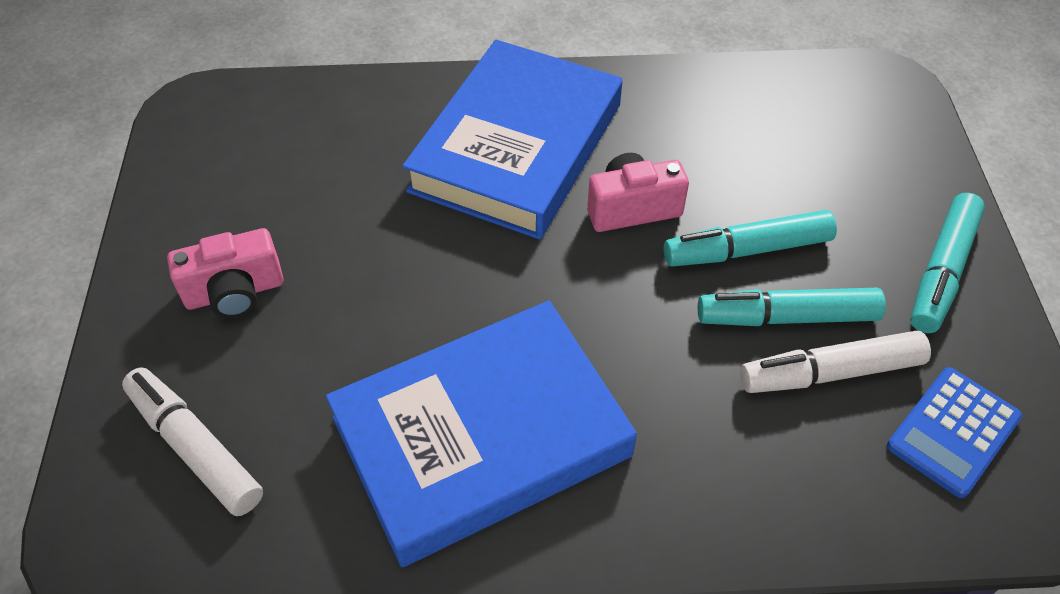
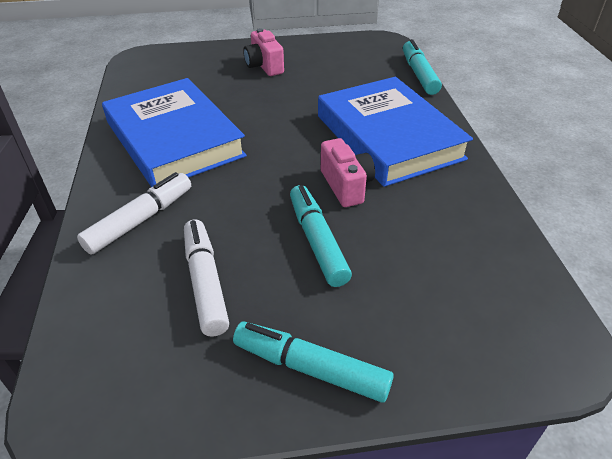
camera: 85 degrees right, 10 degrees down
(195, 448) = (180, 69): white marker -> white marker (140, 220)
(517, 147) = (388, 137): blue book -> blue book turned 45 degrees clockwise
(787, 317) = (255, 261): turquoise marker -> turquoise marker (419, 74)
(953, 432) = (145, 354): blue calculator -> none

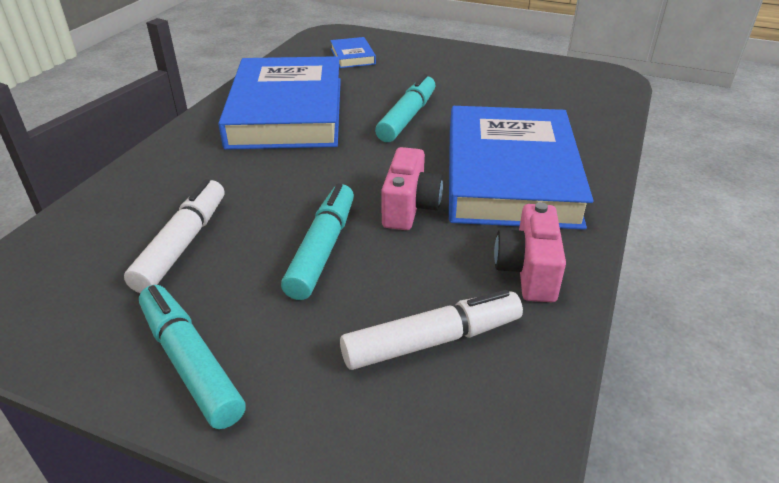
camera: 30 degrees right, 5 degrees down
(140, 220) = (186, 171): white marker -> white marker (432, 341)
(180, 73) = (352, 56): none -> blue book
(264, 66) = (443, 69): pink camera -> pink camera (528, 271)
(419, 74) = (619, 121): turquoise marker -> turquoise marker (407, 117)

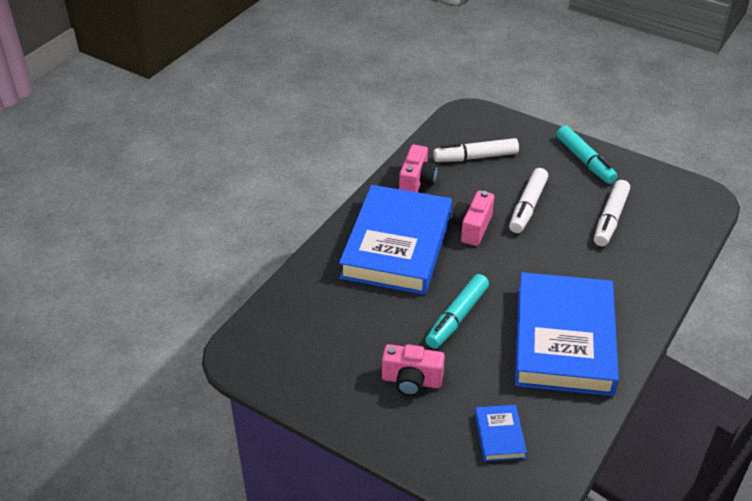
camera: 170 degrees left, 5 degrees up
(322, 249) = (528, 206): turquoise marker -> white marker
(438, 75) = (411, 381): none -> pink camera

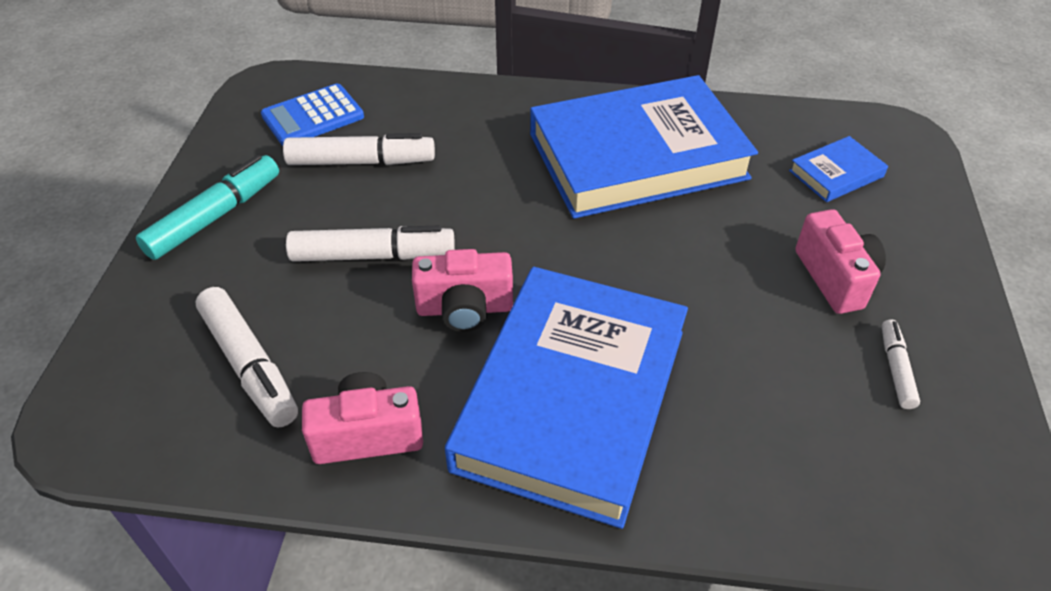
camera: 115 degrees left, 5 degrees up
(338, 370) = (896, 369): none -> white marker
(397, 245) = (571, 398): blue book -> blue book turned 60 degrees counterclockwise
(457, 317) = (679, 267): turquoise marker -> none
(665, 209) = (313, 116): none -> blue calculator

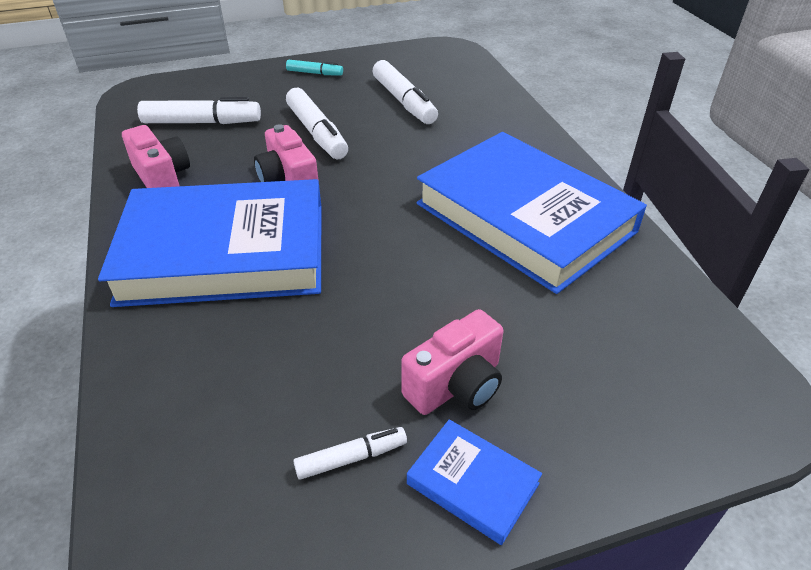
camera: 65 degrees right, 5 degrees down
(215, 216) = (314, 73): turquoise marker -> turquoise marker, size x0.55
(250, 364) = (202, 122): white marker -> white marker turned 120 degrees counterclockwise
(313, 116) = (433, 72): blue calculator -> none
(836, 174) = (625, 358): blue book -> blue book (472, 484)

